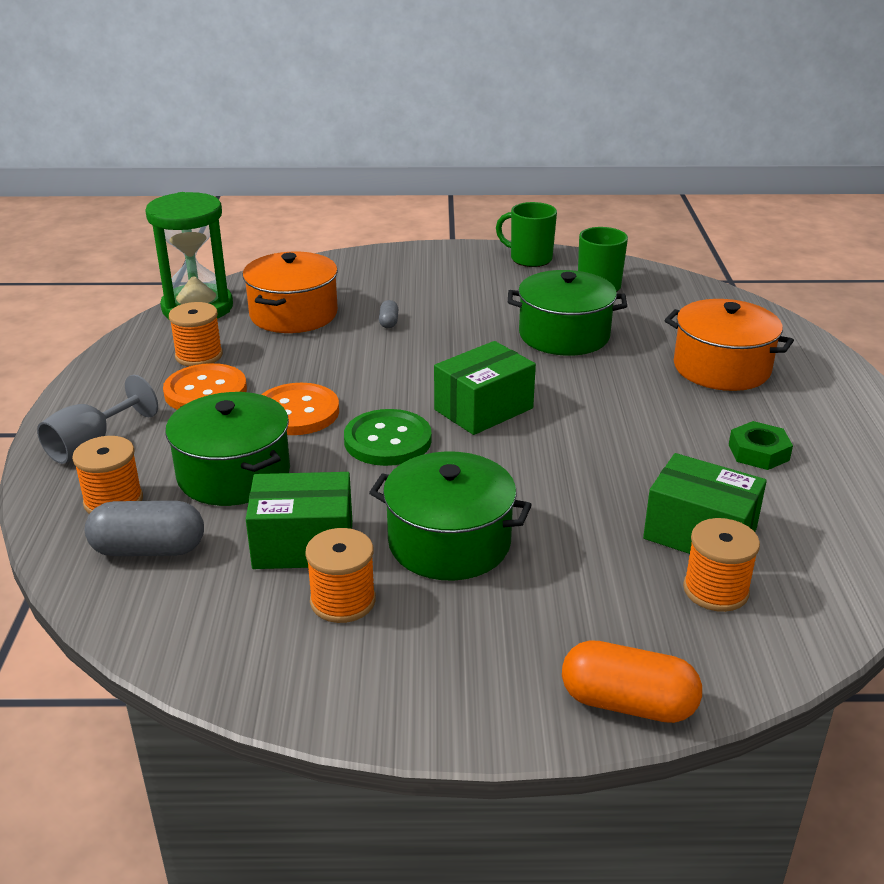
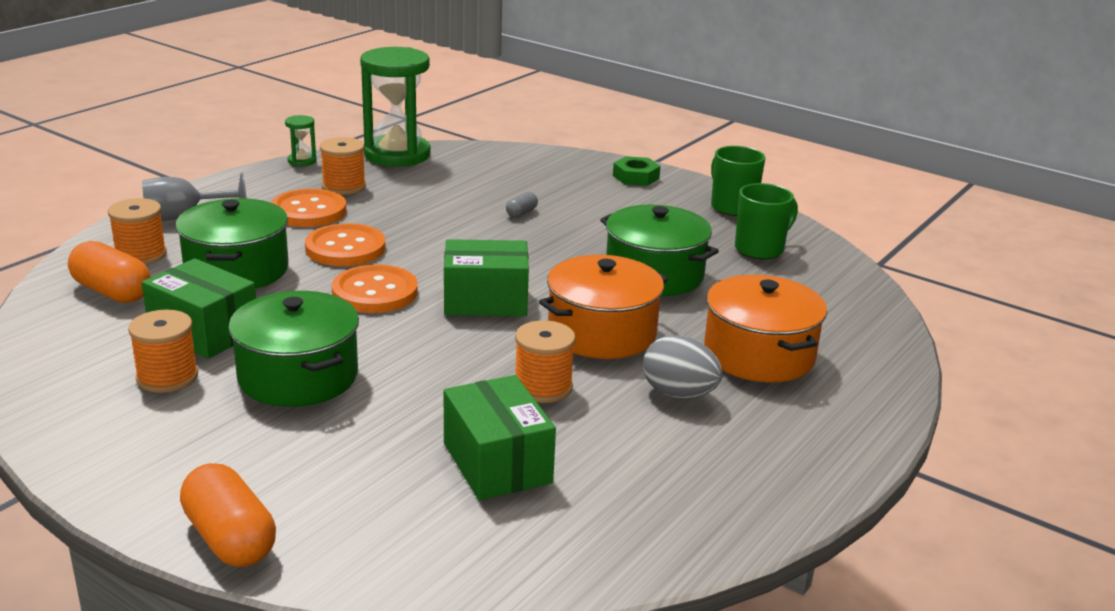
camera: 35 degrees right, 5 degrees down
(116, 346) = (302, 161): none -> green hourglass
(149, 550) = (112, 292): grey capsule -> orange capsule
(293, 314) = (458, 182): orange pot -> orange pot (602, 333)
(387, 440) = (375, 292): green button -> orange button
(715, 590) = (434, 506): orange spool -> orange spool (543, 387)
(722, 421) = (679, 394): none -> grey egg
(758, 452) = (666, 431): green nut -> green nut (636, 177)

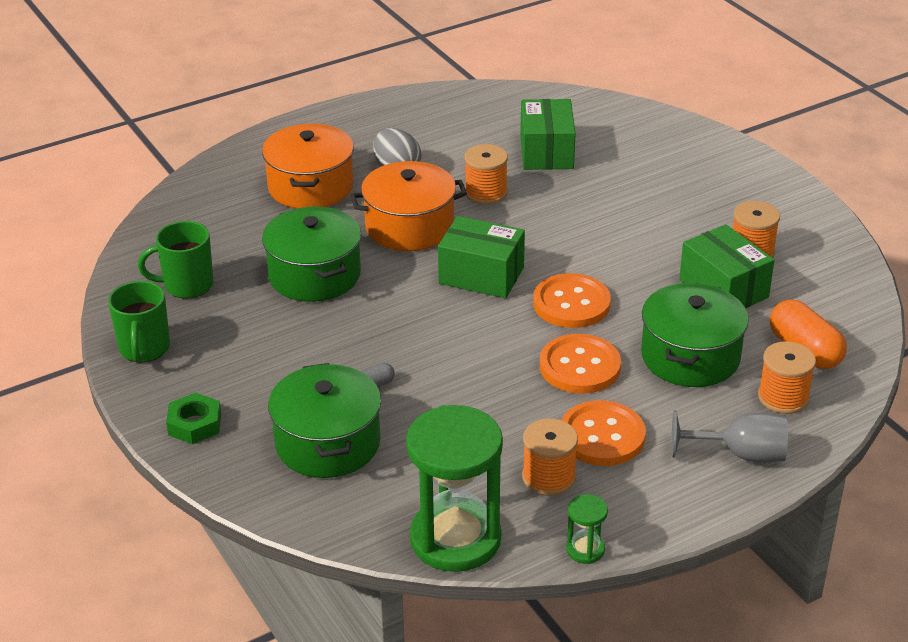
camera: 155 degrees left, 10 degrees up
(229, 539) = (713, 142): orange capsule -> none
(298, 376) = (656, 234): green pot -> green pot (328, 443)

